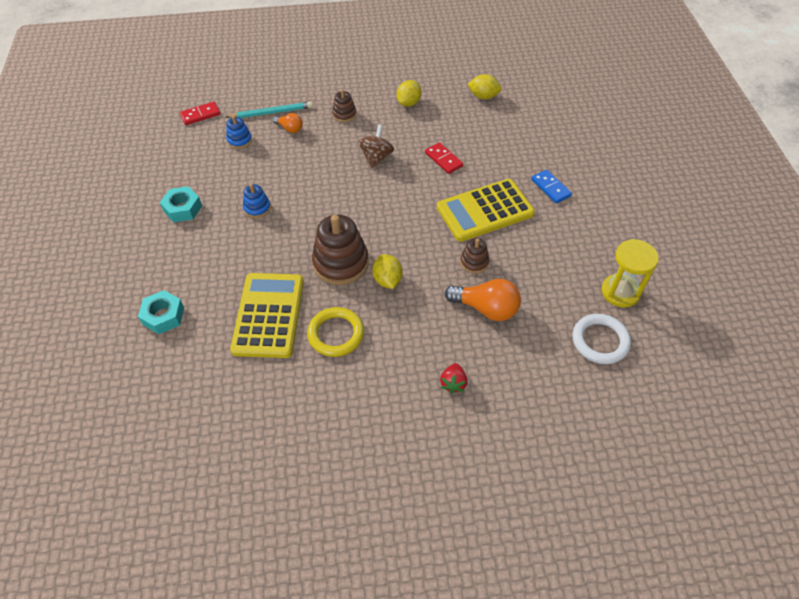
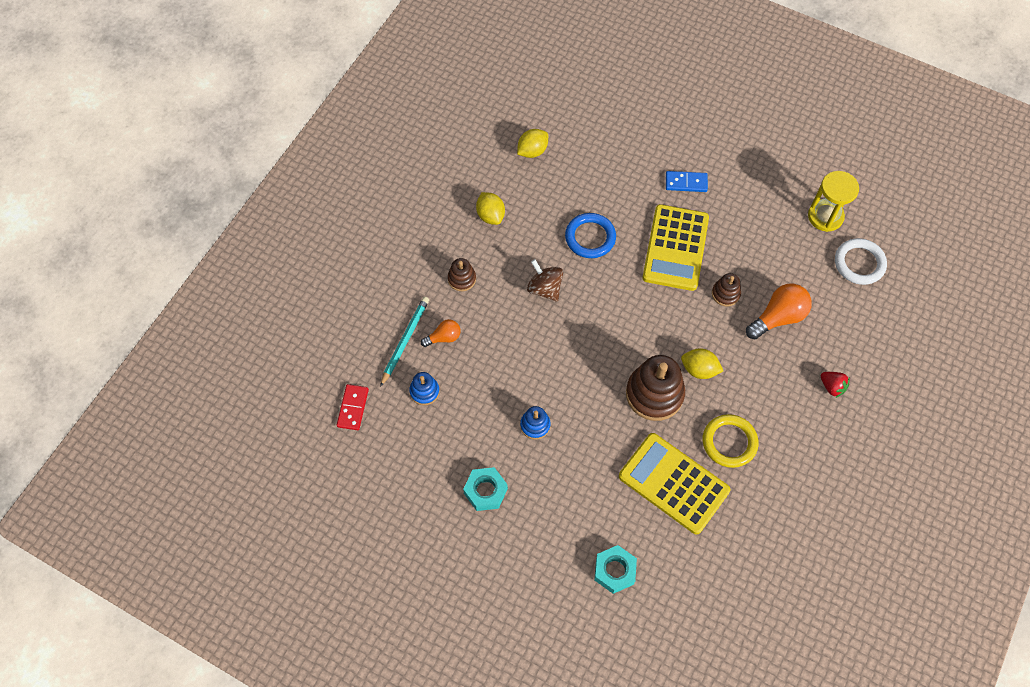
camera: 55 degrees left, 10 degrees up
(443, 159) = (590, 237): red domino -> blue ring

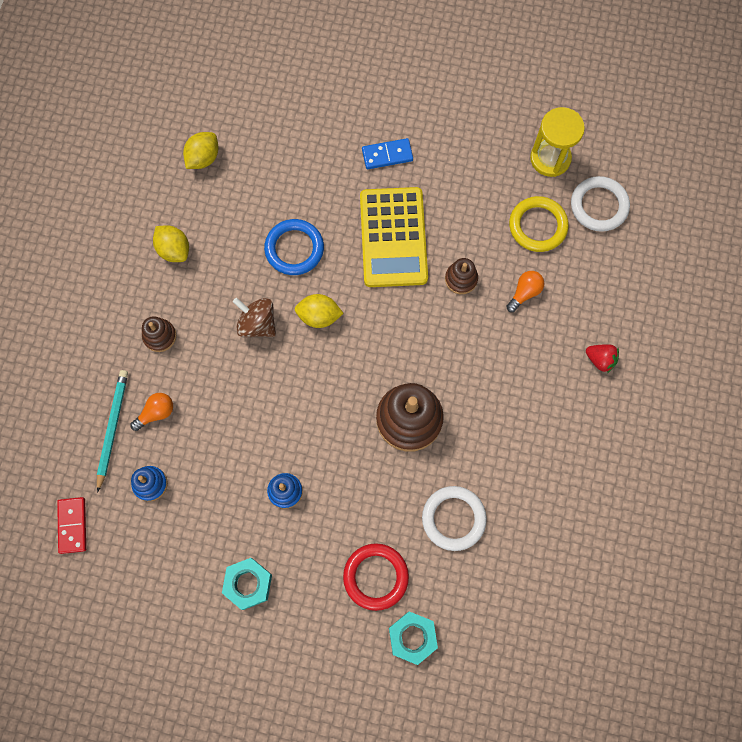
camera: 15 degrees left, 10 degrees up
(595, 513) = (375, 577): none -> red ring
(673, 483) = (453, 518): yellow calculator -> white ring
(699, 369) = (452, 377): yellow lemon -> yellow lemon (319, 316)
(729, 442) = (503, 454): yellow ring -> yellow ring (537, 226)
(778, 317) = (524, 293): orange light bulb -> orange light bulb, size x0.57

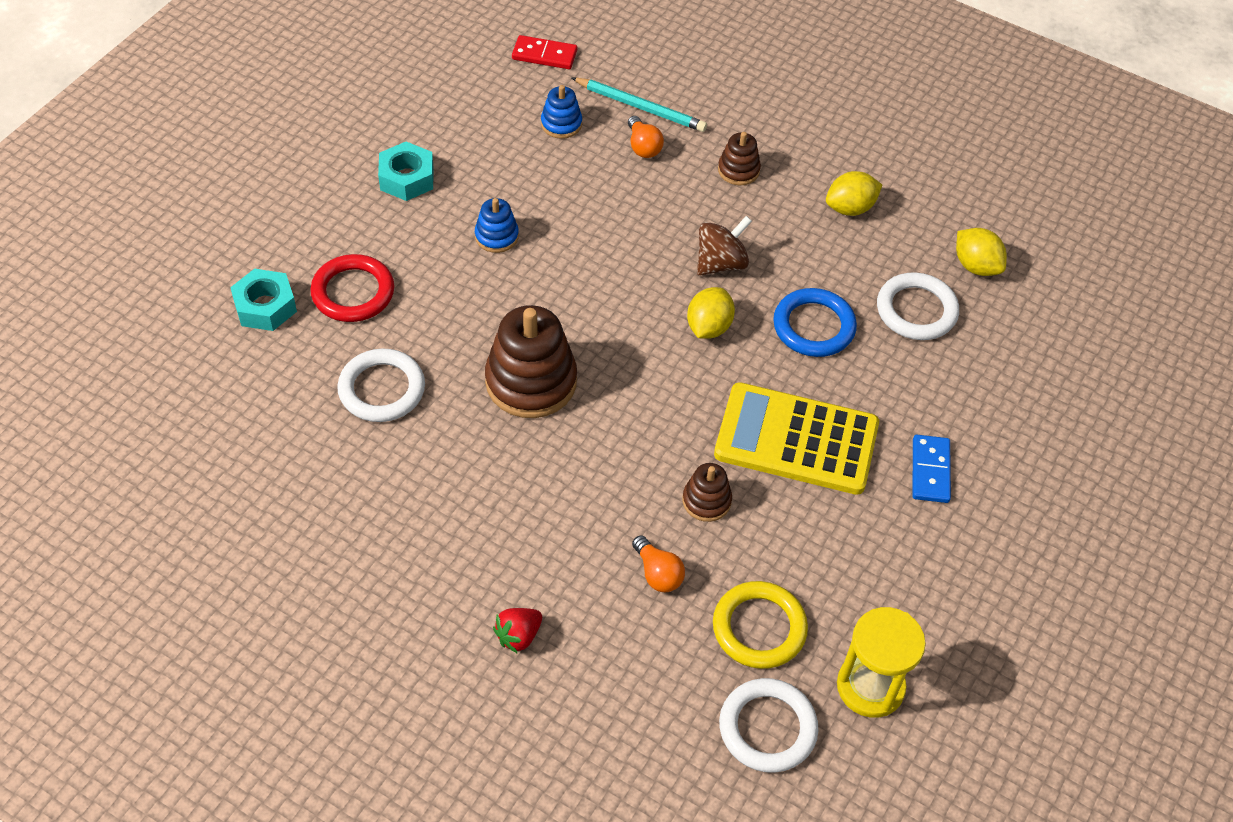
camera: 105 degrees right, 20 degrees down
(257, 188) = (916, 310): none -> white ring

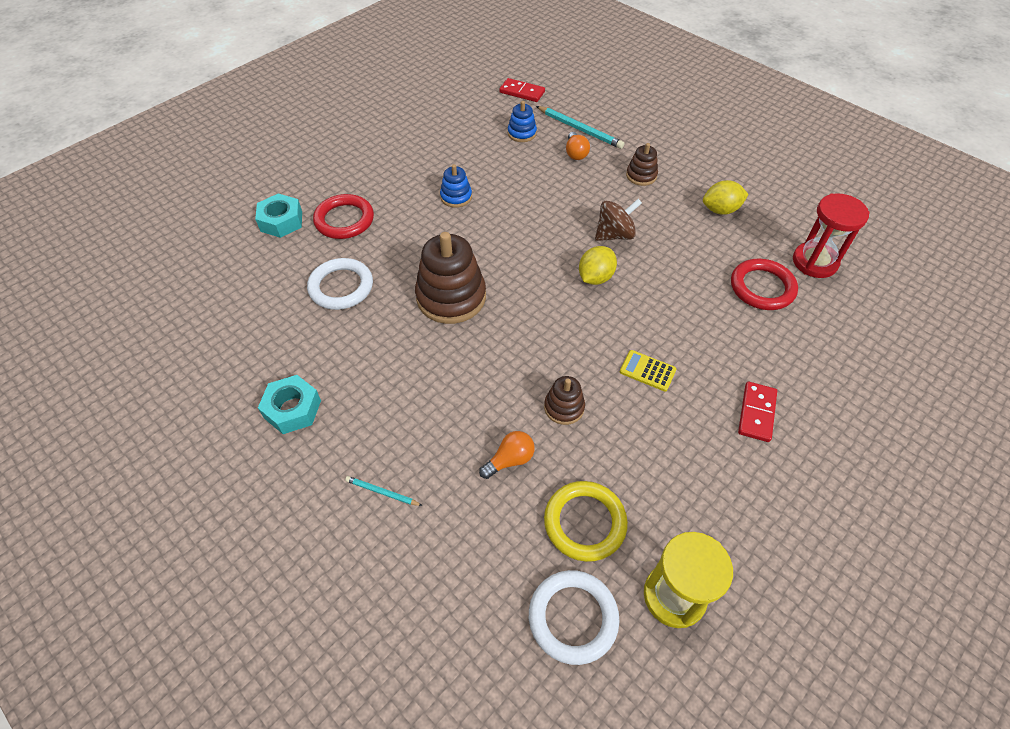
camera: 15 degrees right, 0 degrees up
(406, 178) = (406, 154): turquoise nut -> turquoise nut (292, 409)
(518, 636) = (382, 492): red strawberry -> turquoise pencil
(658, 573) = (510, 460): orange light bulb -> orange light bulb turned 105 degrees counterclockwise
(796, 440) = (647, 371): yellow calculator -> yellow calculator, size x0.41
(814, 326) = (677, 288): blue ring -> none
(916, 310) = (762, 287): white ring -> red ring
(930, 471) = (756, 413): blue domino -> red domino
(976, 266) = (814, 262): yellow lemon -> red hourglass

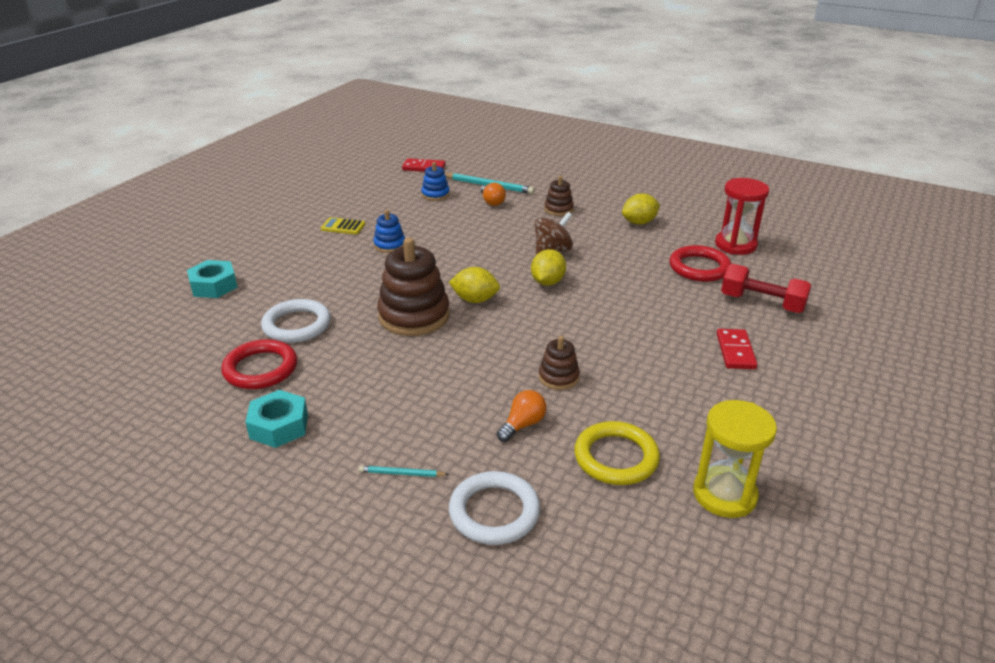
camera: 15 degrees left, 20 degrees down
(344, 220) = (281, 276): red ring -> red ring (260, 368)
(516, 287) = (475, 300): none -> yellow lemon
(573, 618) = (636, 531): white ring -> white ring (494, 512)
(647, 371) = (625, 339): yellow calculator -> yellow calculator (343, 227)
(811, 352) = (762, 303): none -> red dumbbell

